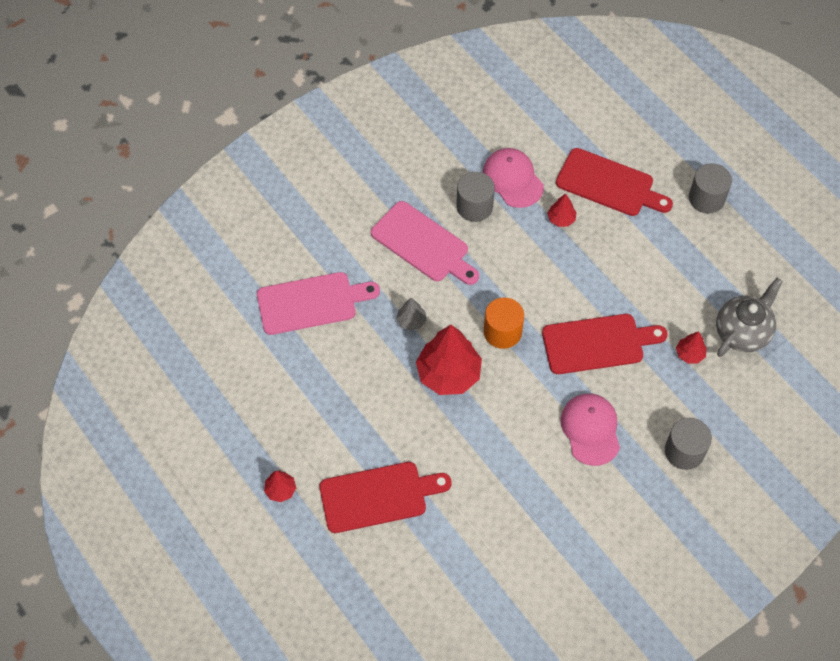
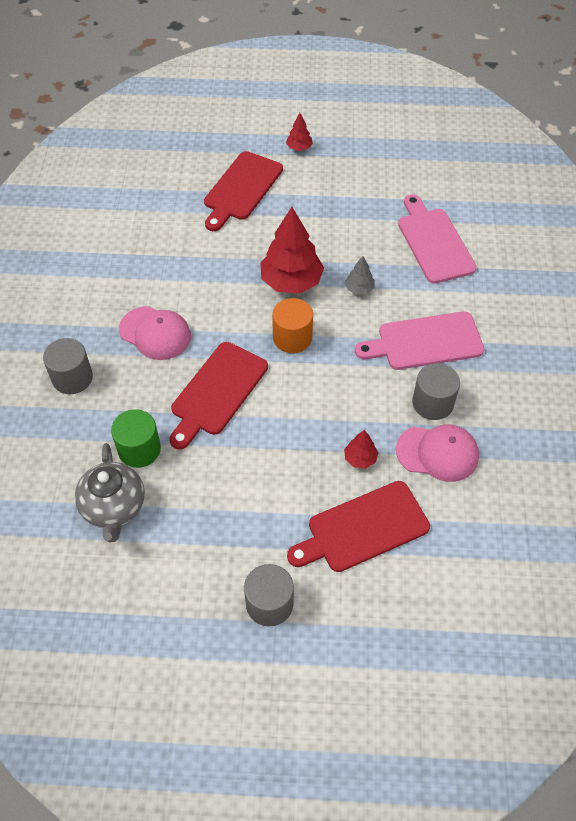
camera: 130 degrees right, 5 degrees down
(311, 302) = (434, 242): pink cutting board -> pink cutting board turned 135 degrees clockwise
(689, 354) = (139, 449): red tree -> green cylinder

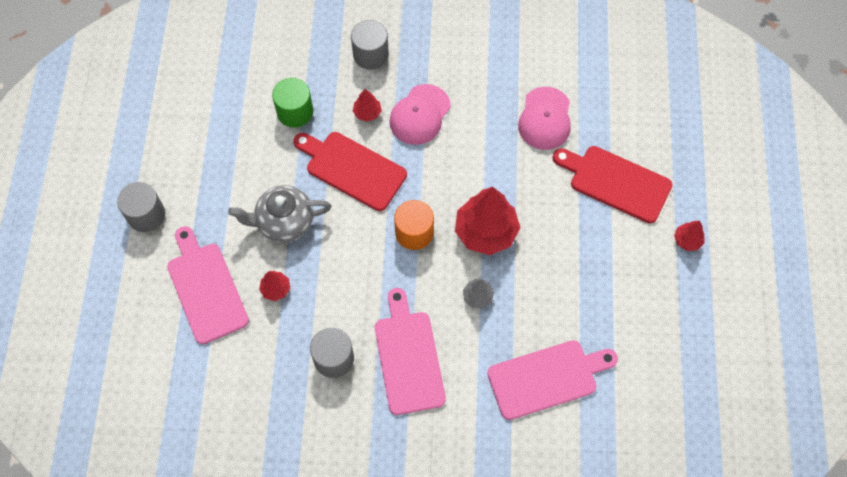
camera: 90 degrees right, 10 degrees up
(114, 507) = (241, 98): grey teapot -> grey teapot (284, 222)
(148, 380) = (367, 113): none -> red tree
(363, 529) = (205, 288): red cutting board -> pink cutting board
(437, 453) = (277, 358): pink cap -> pink cap (545, 119)

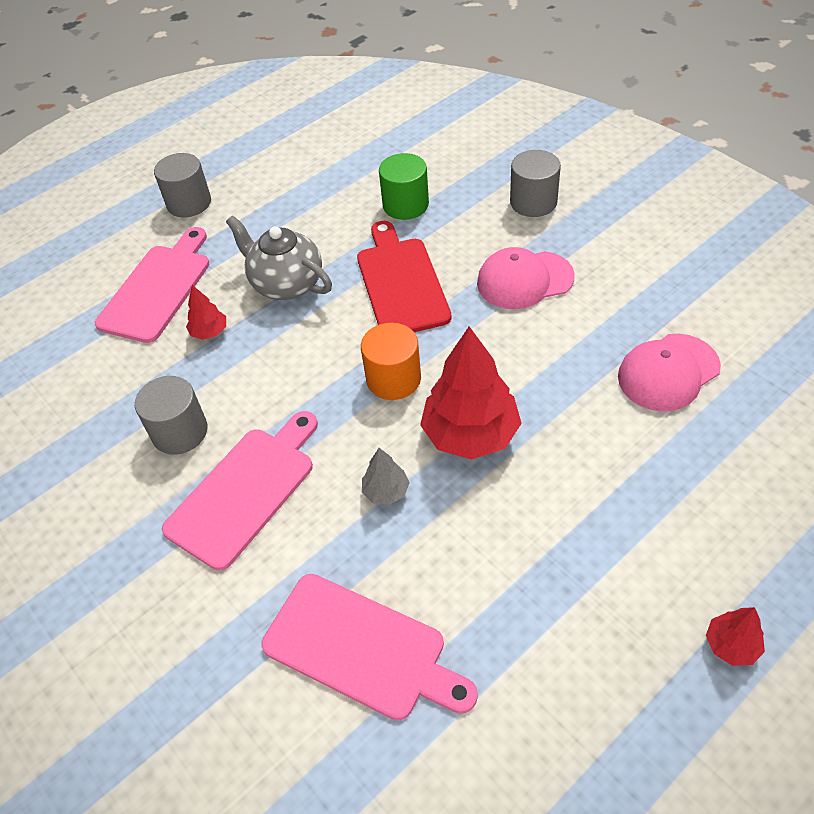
camera: 50 degrees right, 15 degrees down
(367, 113) = (472, 246): red tree -> none
(615, 182) = (692, 500): red cutting board -> none

